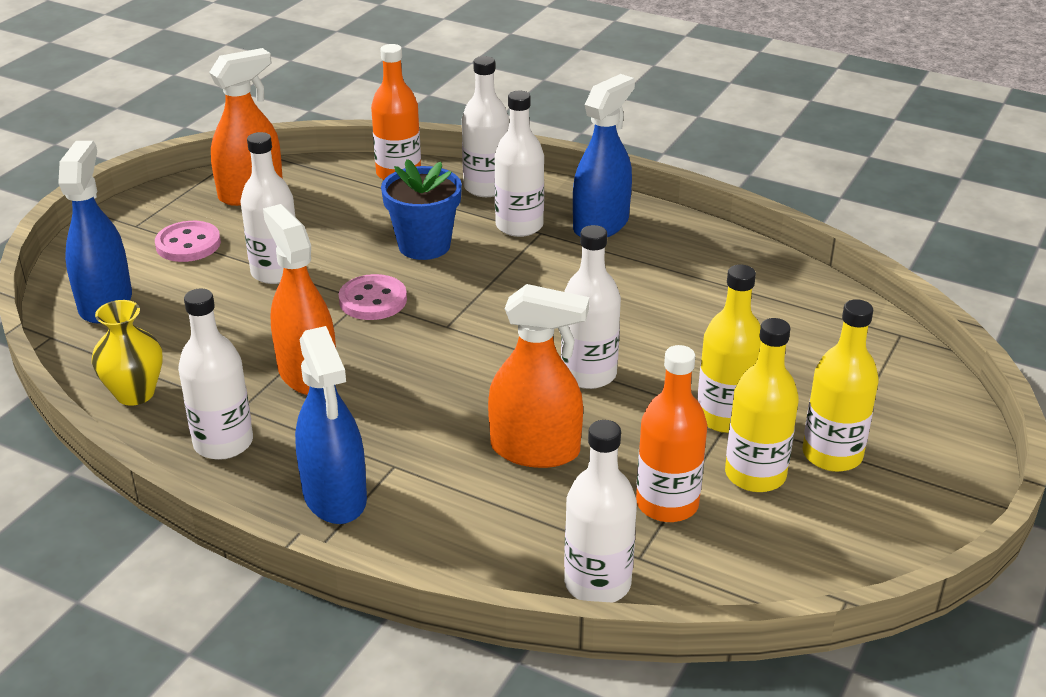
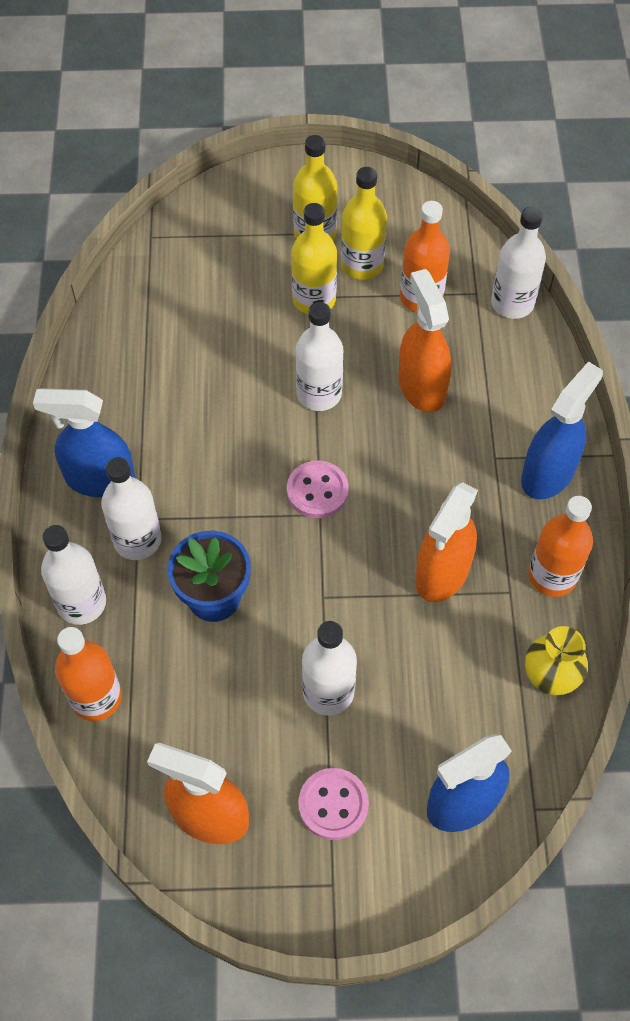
camera: 120 degrees left, 25 degrees up
(223, 443) = (552, 576): white bottle -> orange bottle
(373, 300) = (320, 587): pink button -> pink button (317, 491)

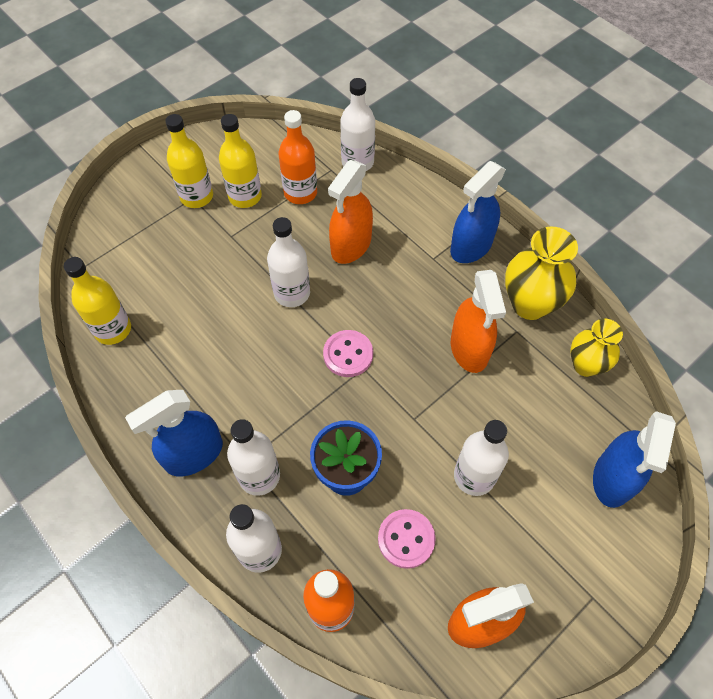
camera: 40 degrees left, 0 degrees up
(314, 299) = (234, 237): yellow bottle -> yellow bottle (113, 329)
(333, 804) = (544, 546): pink button -> pink button (406, 539)
(421, 386) = (351, 245): orange spray bottle -> orange spray bottle turned 90 degrees counterclockwise
(548, 473) = (471, 246): blue spray bottle -> blue spray bottle turned 135 degrees counterclockwise
(552, 576) = (530, 304): orange bottle -> yellow vase

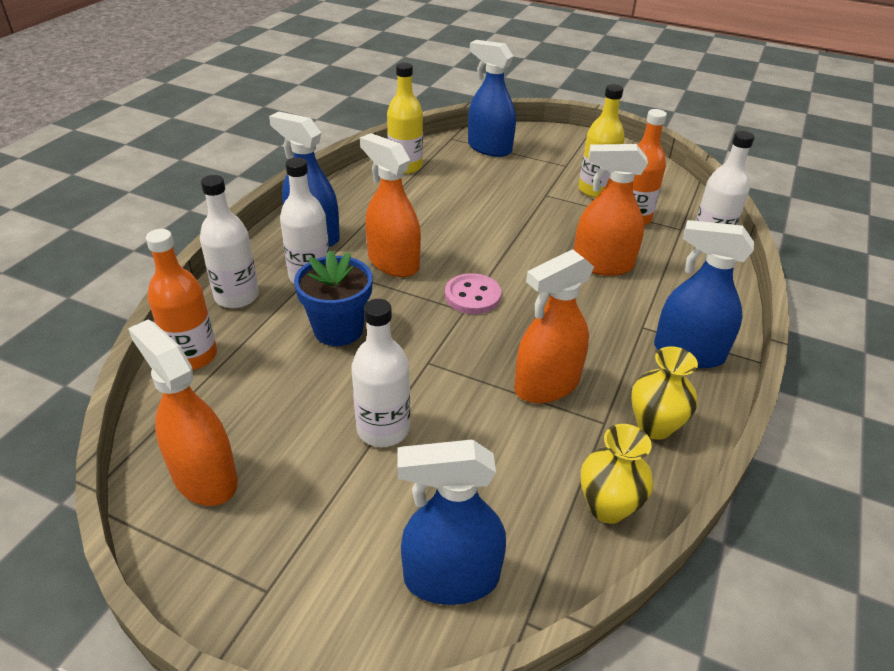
camera: 65 degrees right, 20 degrees down
(123, 243) = (489, 148): none -> blue spray bottle
(196, 196) = (569, 167): yellow bottle -> none
(273, 398) = (393, 263): none -> orange spray bottle
(292, 293) = (514, 243): white bottle -> none
(406, 539) = (283, 391): pink button -> none
(530, 304) = (654, 426): yellow vase -> yellow vase, size x0.66

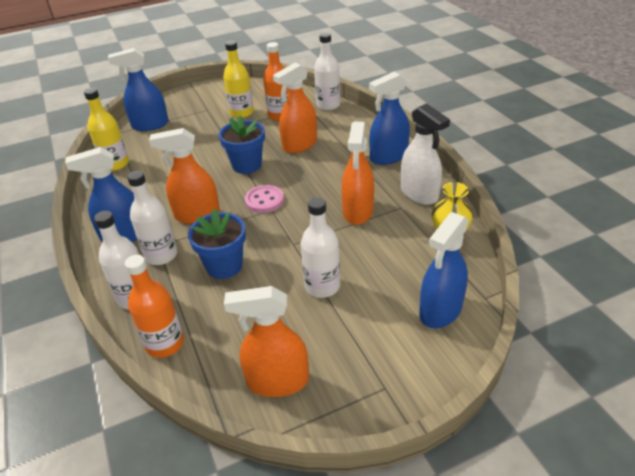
camera: 45 degrees left, 0 degrees up
(513, 247) = (247, 165): none -> blue flower pot
(654, 426) = (419, 194): yellow vase -> white spray bottle

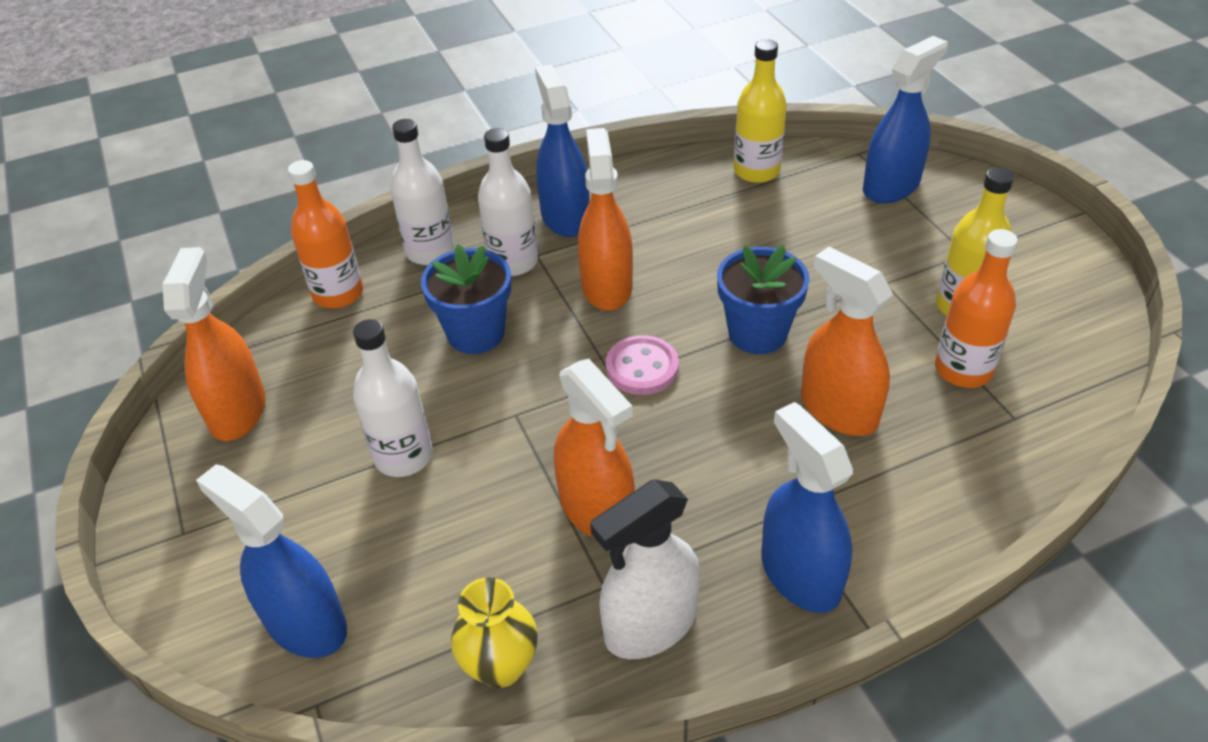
camera: 90 degrees right, 5 degrees up
(150, 125) = (891, 186): blue spray bottle -> blue spray bottle turned 60 degrees clockwise
(328, 105) = (1031, 457): white bottle -> none
(358, 211) = (596, 509): orange spray bottle -> orange spray bottle turned 135 degrees counterclockwise

